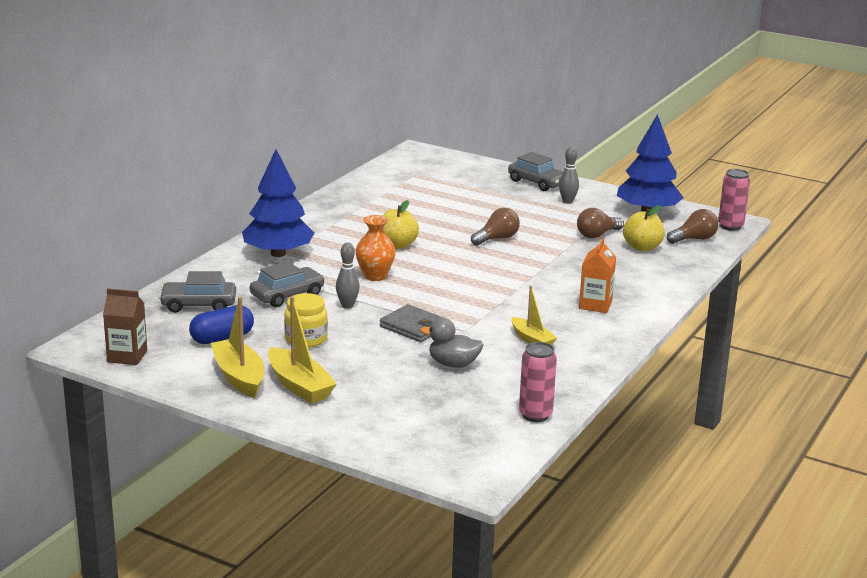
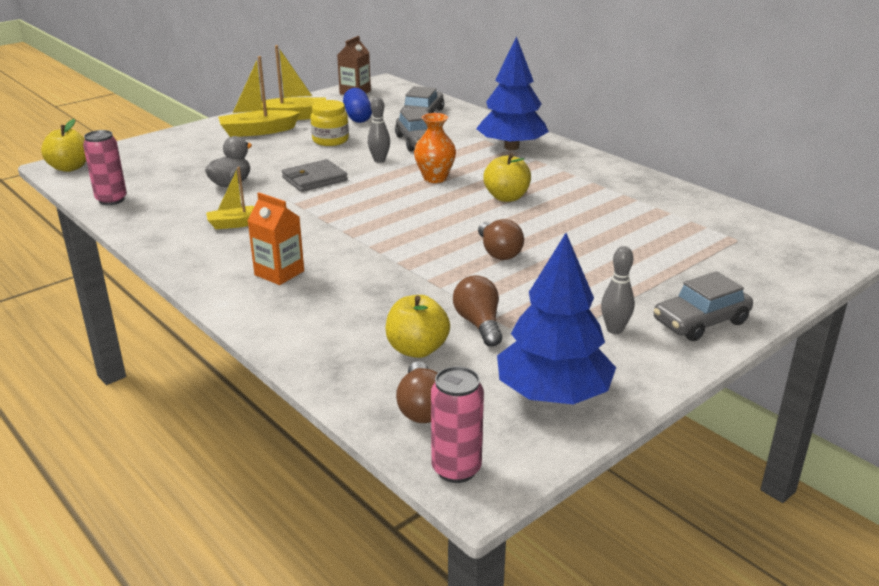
camera: 110 degrees right, 5 degrees up
(479, 470) = (70, 168): none -> yellow apple

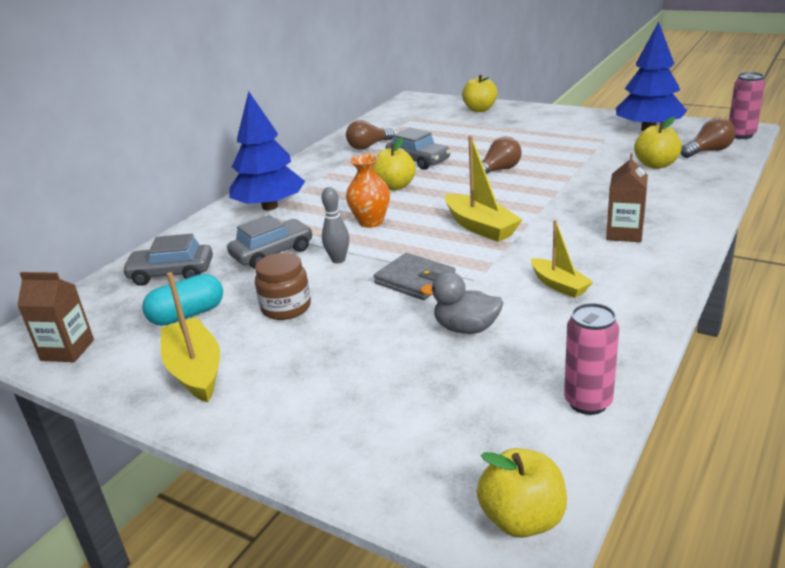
camera: 105 degrees left, 0 degrees up
(258, 131) = (269, 378): yellow boat -> yellow boat (480, 227)
(279, 273) = (624, 233): orange carton -> brown carton
(330, 140) = (286, 308): yellow jar -> brown jar
(358, 117) = (187, 315): blue capsule -> turquoise capsule
(479, 324) = (603, 156): brown light bulb -> brown light bulb (368, 146)
(614, 329) = (564, 128): grey bowling pin -> none
(700, 322) = (530, 114): grey car -> grey car (418, 160)
(750, 290) = (480, 109): none -> yellow apple

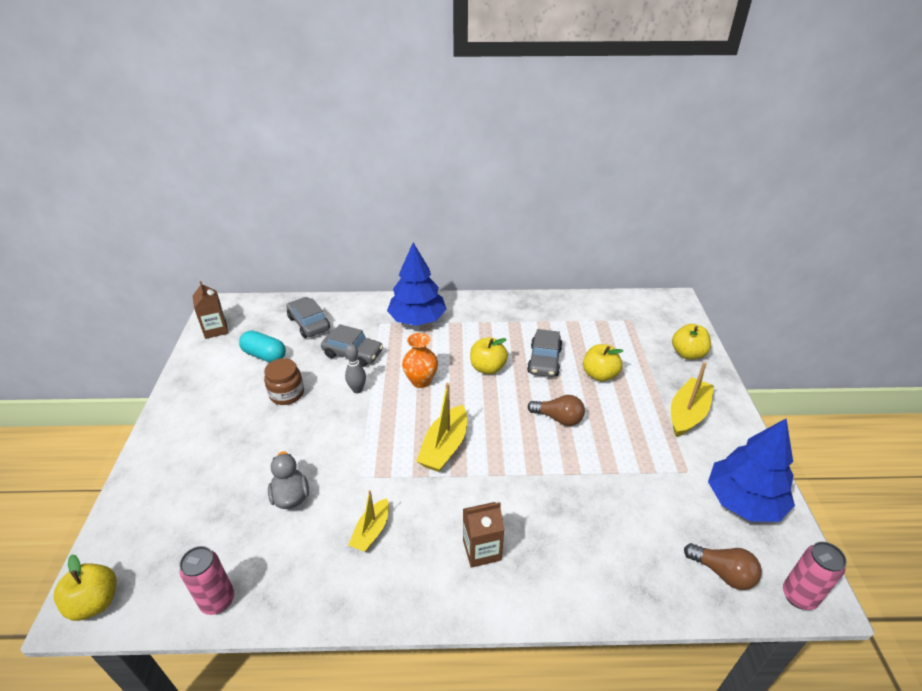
camera: 55 degrees right, 10 degrees up
(195, 370) = (209, 389): yellow boat -> yellow boat (687, 414)
(368, 146) = (552, 320): brown light bulb -> none
(415, 280) = (345, 442): grey wallet -> none
(655, 165) = (651, 533): yellow apple -> yellow apple (599, 375)

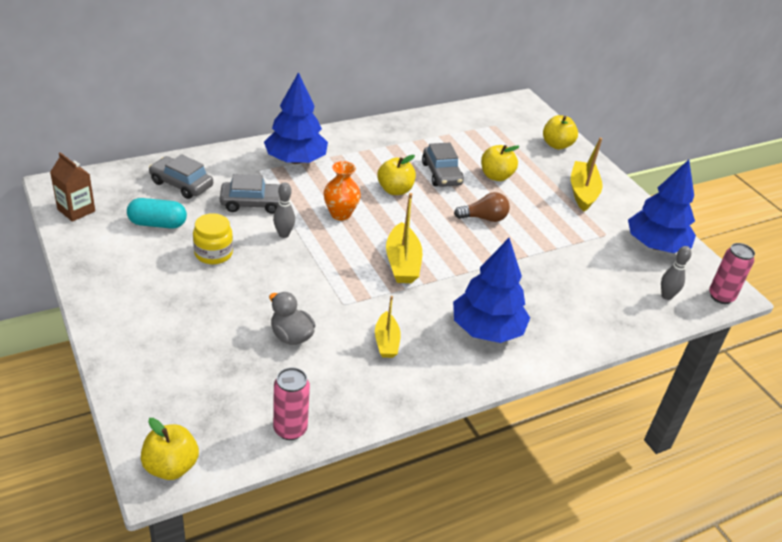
camera: 30 degrees left, 0 degrees up
(287, 394) = (213, 253): brown jar -> yellow jar
(482, 550) = (487, 329): brown carton -> blue tree
(722, 573) = (666, 296): brown light bulb -> grey bowling pin

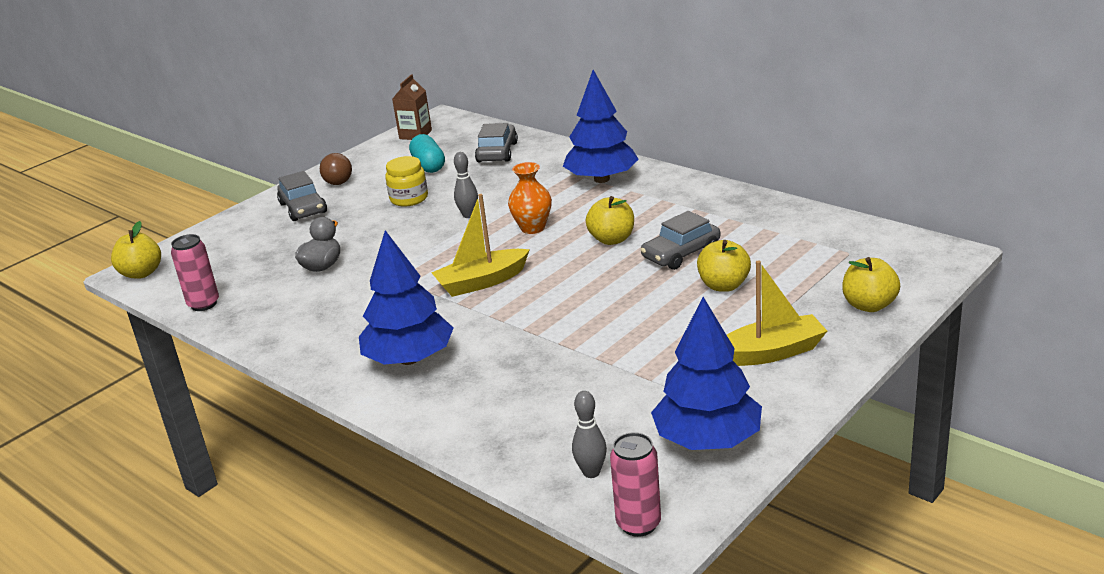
camera: 75 degrees right, 10 degrees down
(253, 203) = (502, 187): grey car -> grey car (303, 208)
(386, 342) = (347, 311): yellow boat -> none
(484, 218) = (620, 302): brown light bulb -> brown light bulb (336, 180)

